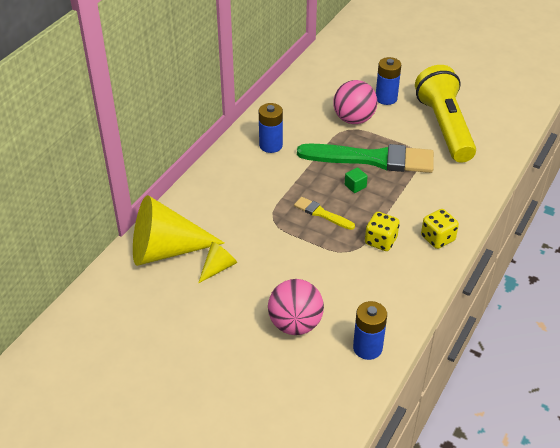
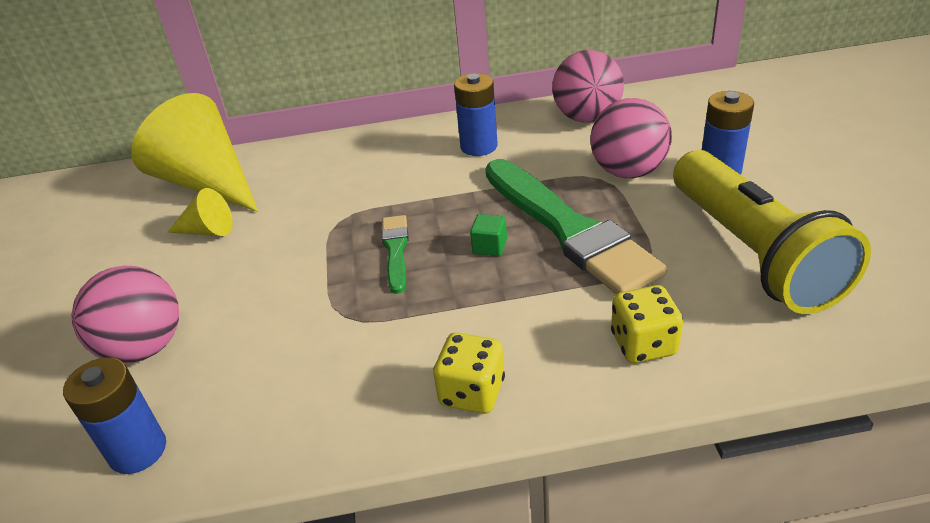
camera: 55 degrees right, 5 degrees down
(294, 102) = (587, 118): none -> pink ball
(322, 213) = (396, 250): yellow brush -> green brush
(380, 241) = (397, 334): yellow dice -> yellow dice (643, 344)
(444, 127) = (753, 252): yellow flashlight -> yellow flashlight turned 120 degrees clockwise

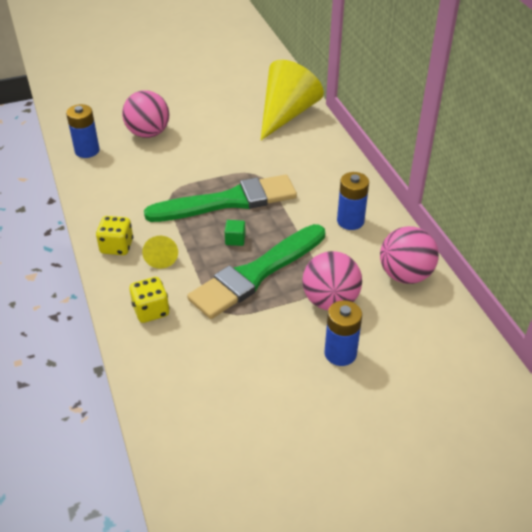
camera: 75 degrees right, 5 degrees up
(208, 231) = (240, 127): yellow cone -> yellow cone (161, 256)
(396, 250) = (228, 201): green brush -> green brush, size x2.19
(753, 252) = (239, 366): yellow flashlight -> none

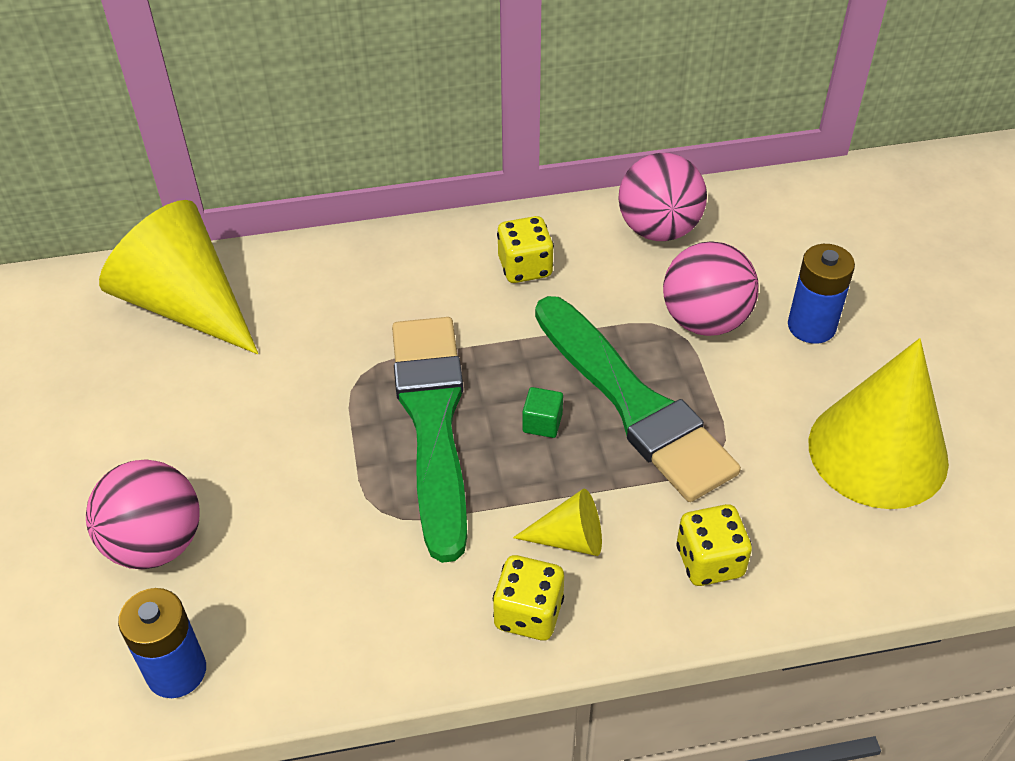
camera: 80 degrees left, 5 degrees up
(239, 387) = (877, 451): none -> yellow cone
(350, 221) = (525, 267): blue battery -> yellow dice

